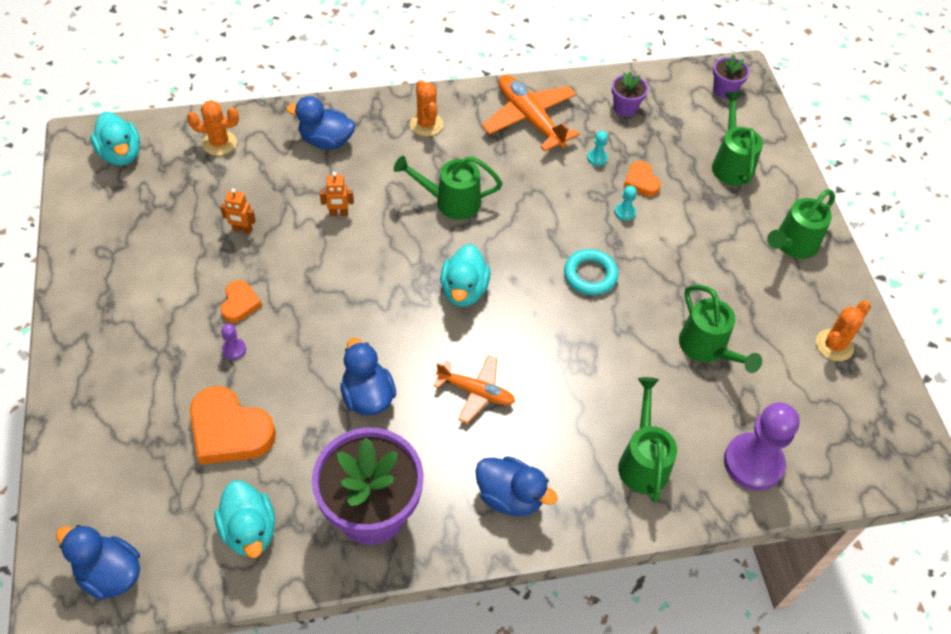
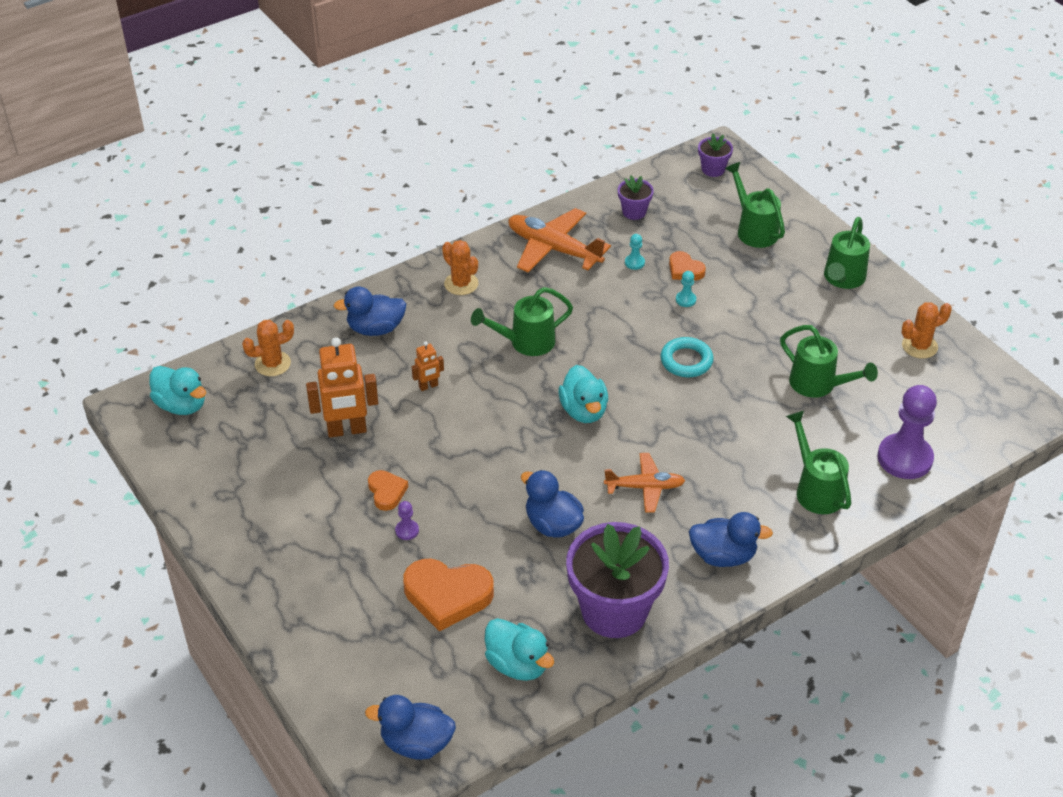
camera: 20 degrees left, 10 degrees down
(242, 230) = (347, 430): orange robot -> orange robot, size x2.01
(834, 345) = (919, 346): orange cactus -> orange cactus turned 45 degrees clockwise

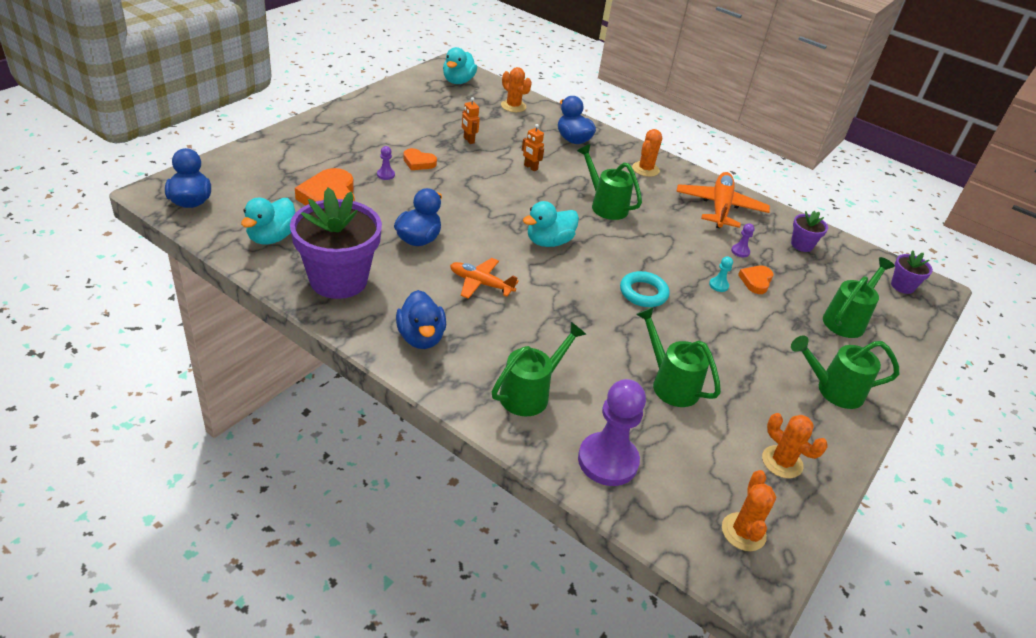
camera: 65 degrees right, 5 degrees down
(347, 430) = (468, 140): orange robot -> orange robot, size x0.50
(386, 492) = (418, 162): orange heart -> orange heart turned 60 degrees clockwise
(634, 263) = (740, 251): turquoise pawn -> purple pawn
(645, 487) = (480, 283): orange plane -> orange plane turned 135 degrees clockwise
(818, 385) = (670, 384): green watering can -> green watering can turned 120 degrees clockwise
(987, 398) = (743, 532): none -> orange cactus

